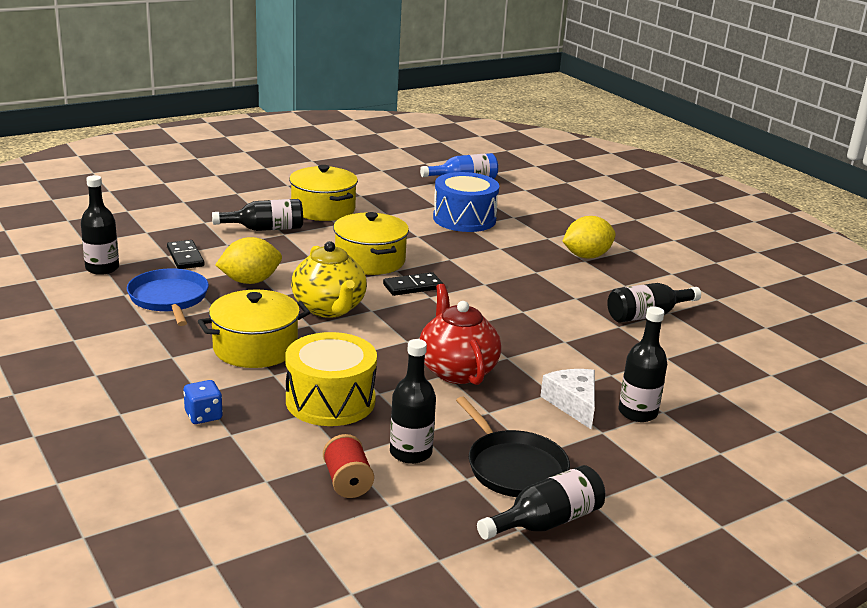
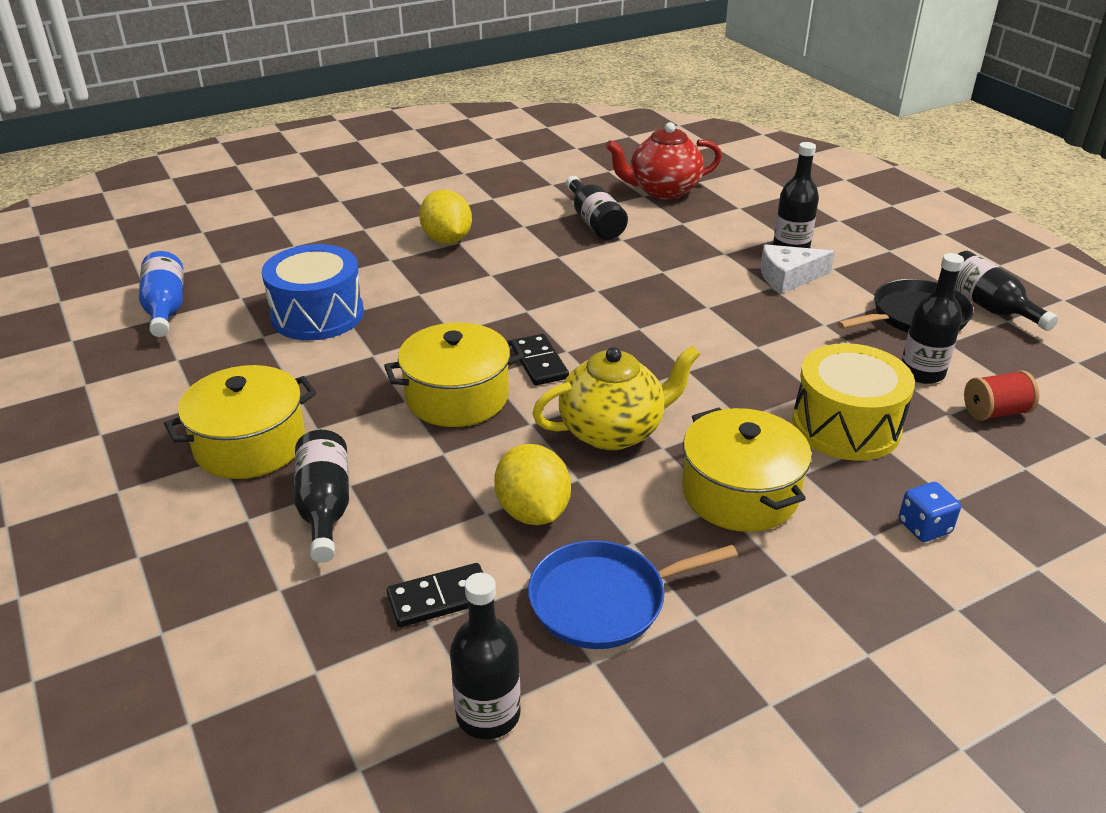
camera: 85 degrees left, 10 degrees up
(457, 370) = (746, 339): red teapot -> red teapot (663, 190)

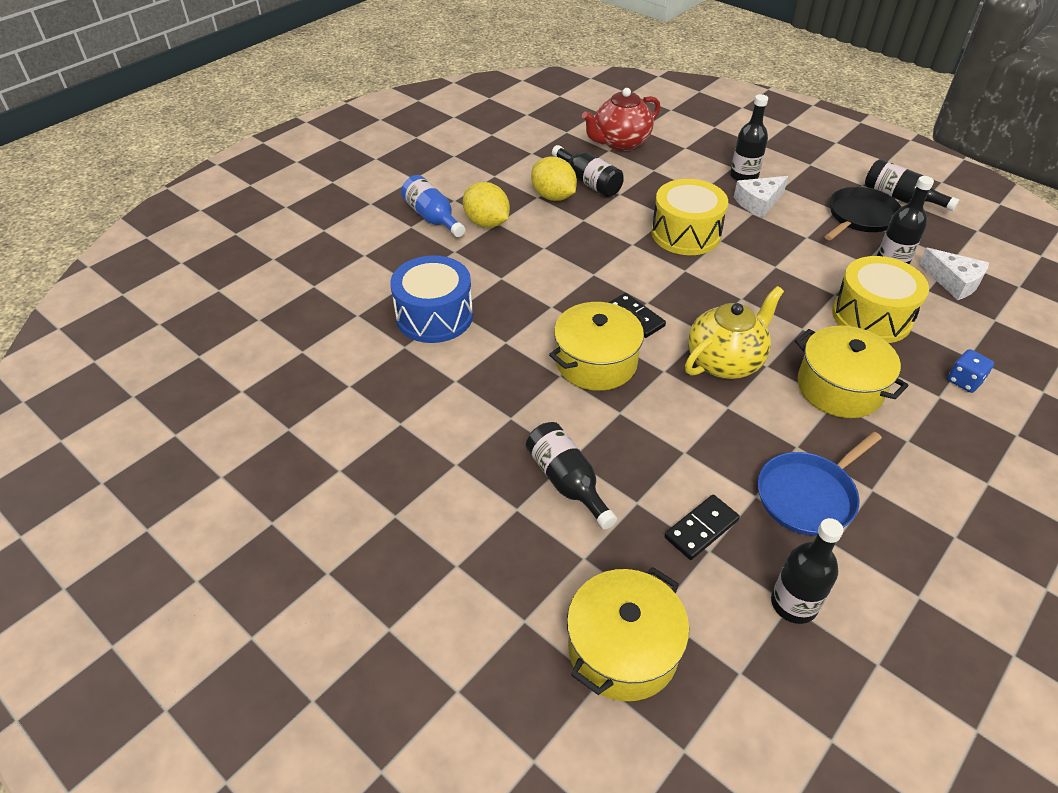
camera: 20 degrees left, 10 degrees up
(165, 308) = (301, 340): blue bottle -> blue bottle (432, 217)
(250, 445) = (470, 446): yellow pot -> yellow pot (622, 649)
(533, 512) = (716, 442): yellow lemon -> yellow lemon (553, 196)
(670, 292) = (686, 234): none -> yellow drum
(995, 412) = (953, 282): red spool -> white cheese

